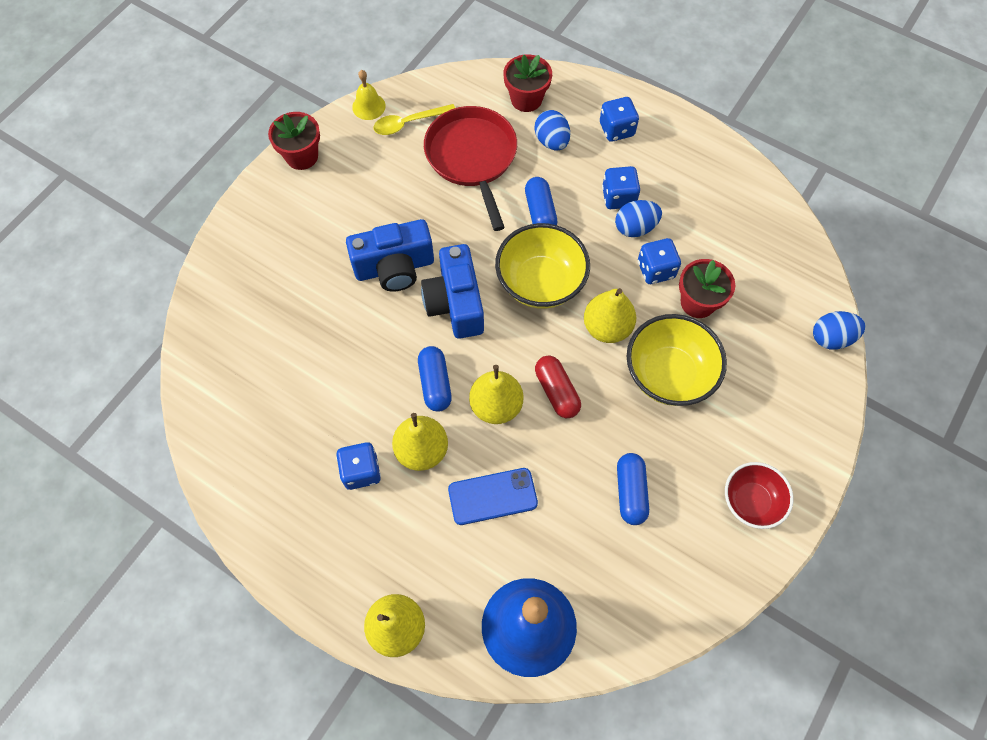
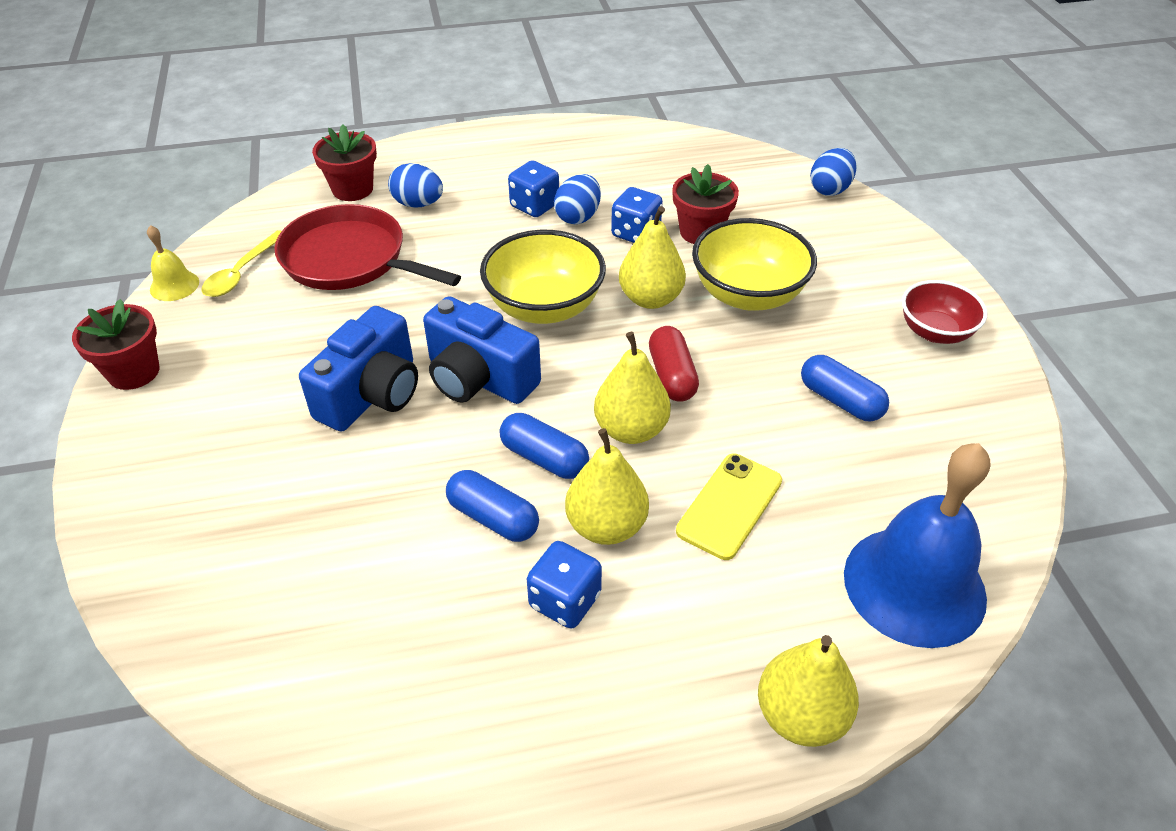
camera: 45 degrees left, 20 degrees down
(492, 496) = (729, 506): blue phone -> yellow phone
(540, 212) = (474, 258): blue capsule -> blue capsule (493, 518)
(556, 391) = (672, 376): red capsule -> red capsule turned 60 degrees clockwise
(616, 129) = (470, 164): blue dice -> none

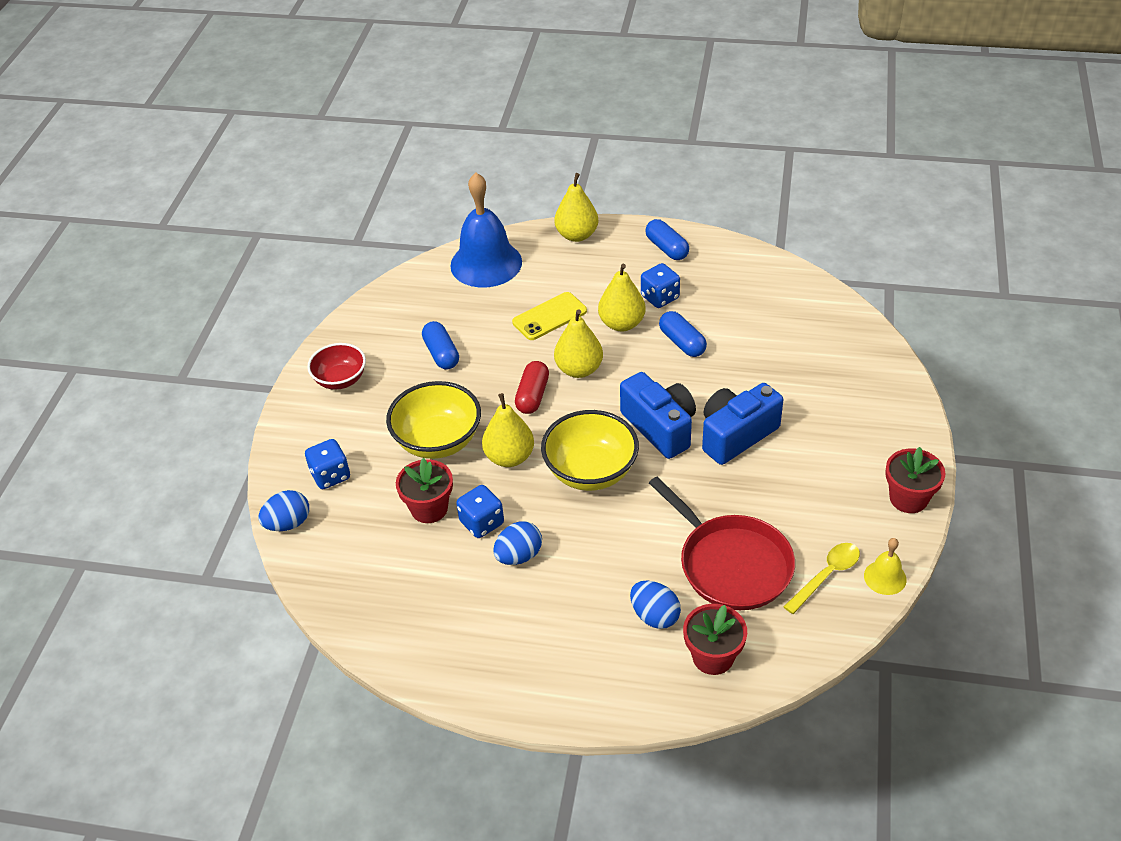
camera: 155 degrees left, 0 degrees up
(534, 206) = (550, 581): blue dice -> blue dice (330, 475)
(544, 458) = (639, 366): blue capsule -> blue capsule (667, 248)

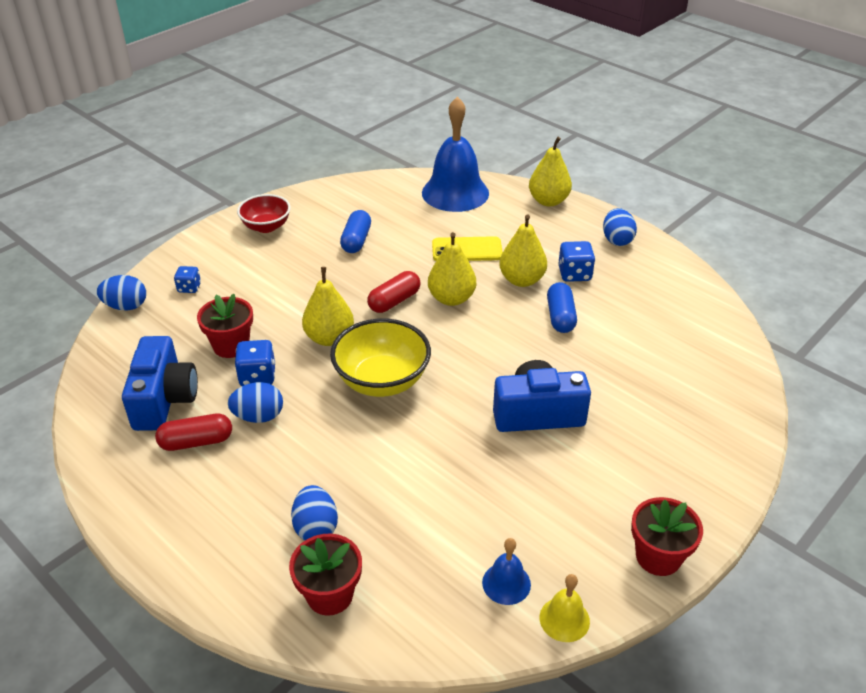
camera: 30 degrees right, 5 degrees down
(330, 475) = (189, 288): blue dice -> blue dice, size x0.66
(438, 441) = (289, 300): yellow bowl -> none
(488, 605) = (196, 442): none -> red capsule
(660, 427) = (475, 374): blue camera -> blue camera (164, 400)
(667, 248) = (617, 240): blue capsule -> blue egg
(731, 564) = (426, 522): red pan -> none
(826, 576) = (506, 583): yellow spoon -> blue bell

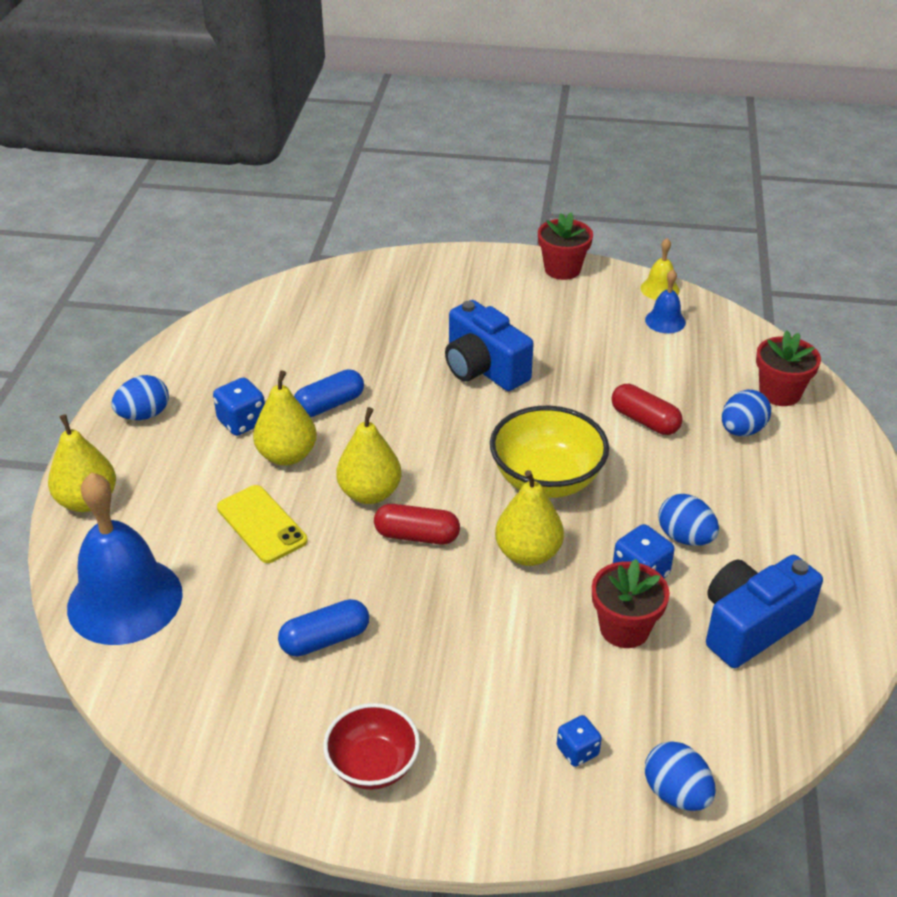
camera: 125 degrees left, 0 degrees up
(196, 442) = (762, 560): red capsule -> red capsule (644, 420)

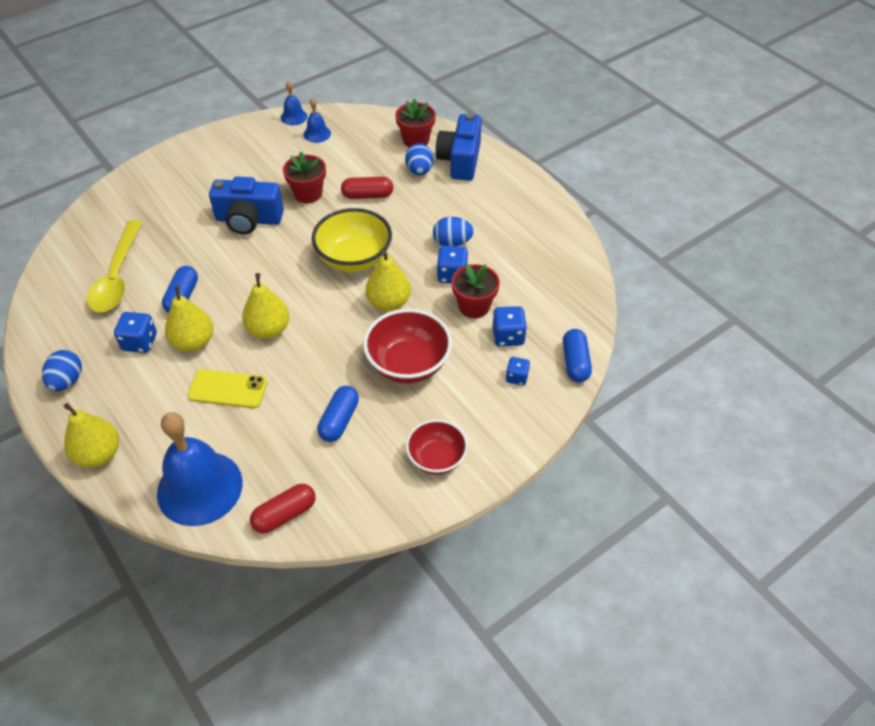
camera: 45 degrees left, 10 degrees up
(297, 347) = (117, 276): none -> yellow spoon
(417, 536) = (322, 334): red capsule -> red capsule (285, 515)
(468, 637) = (408, 364): none -> red bowl
(562, 269) = (226, 135): red flower pot -> red flower pot (308, 194)
(625, 694) = (508, 336): none -> blue dice
(660, 289) = (294, 117): yellow bell -> blue bell
(676, 793) = (575, 362): blue egg -> blue capsule
(751, 626) = (525, 265): blue camera -> blue camera (460, 160)

